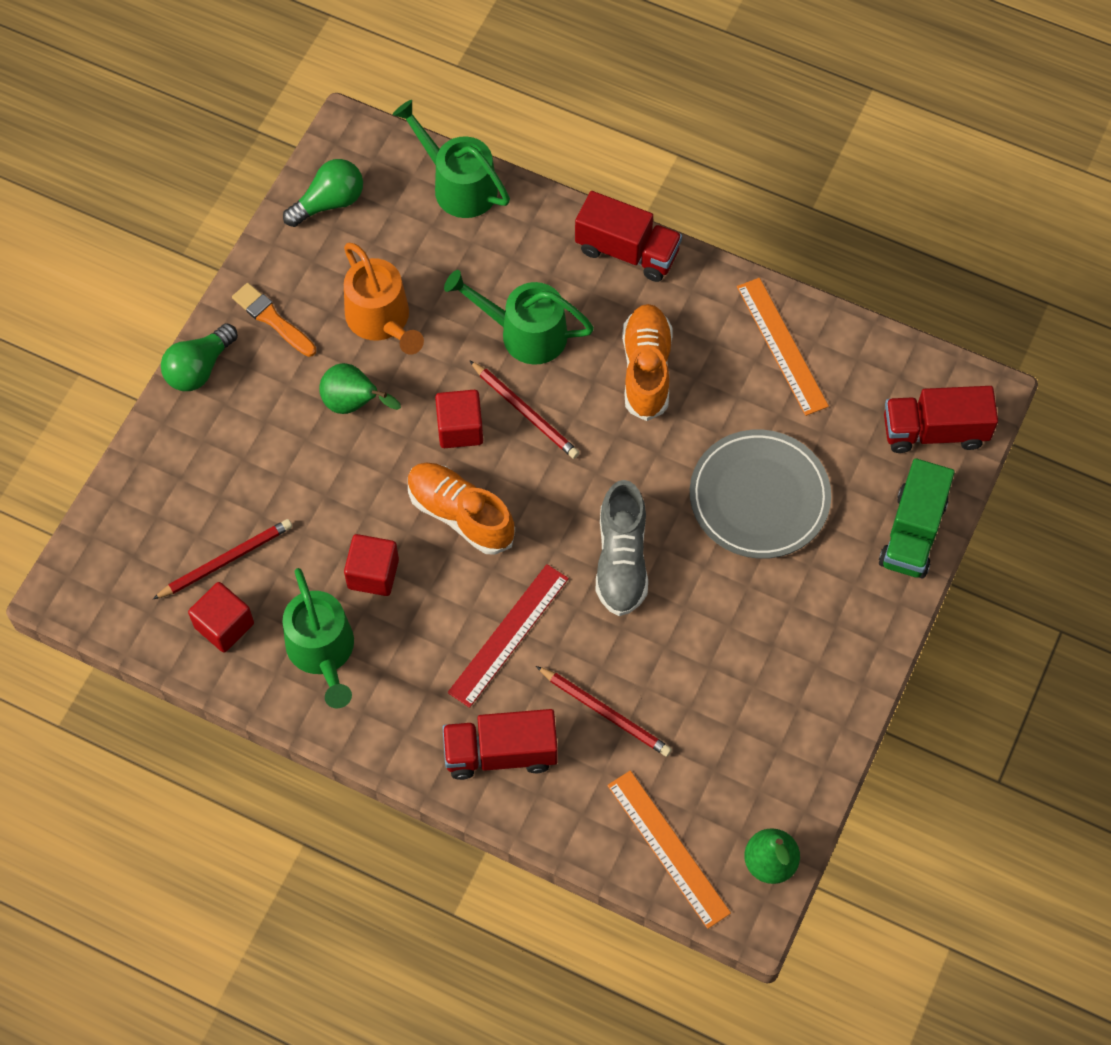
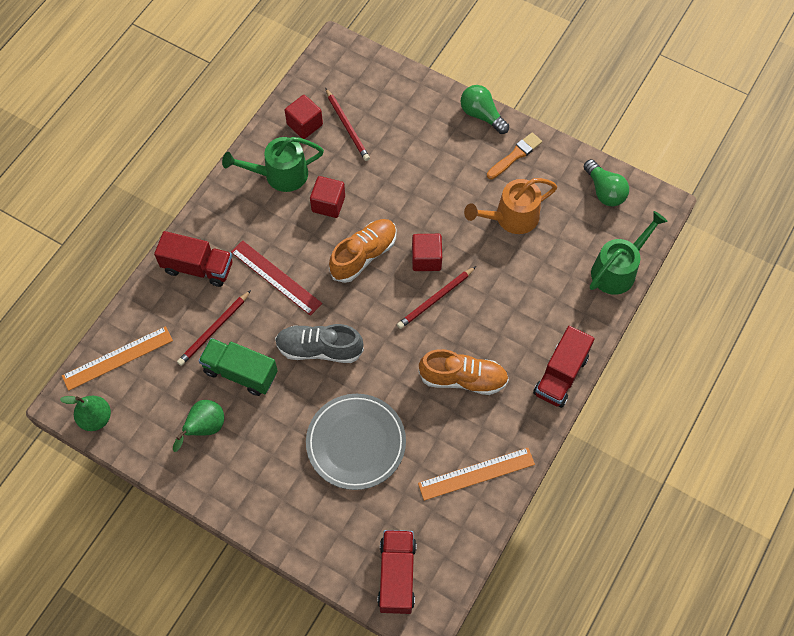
camera: 95 degrees right, 0 degrees up
(353, 404) = (450, 198): green pear -> green pear (205, 428)
(500, 753) = (198, 267): red truck -> red truck turned 105 degrees clockwise
(525, 333) = (496, 303): green watering can -> none
(912, 533) = (316, 546): green truck -> green truck (240, 372)

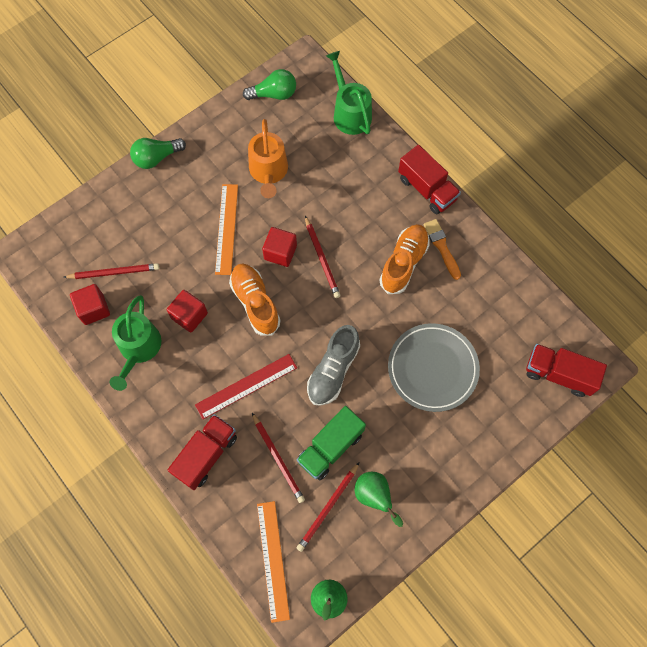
camera: 70 degrees left, 5 degrees up
(180, 390) = (328, 508): none -> red pencil
(476, 474) = (491, 283): orange ruler -> orange ruler (227, 229)
(515, 155) = (209, 147): orange brush -> orange brush (442, 247)

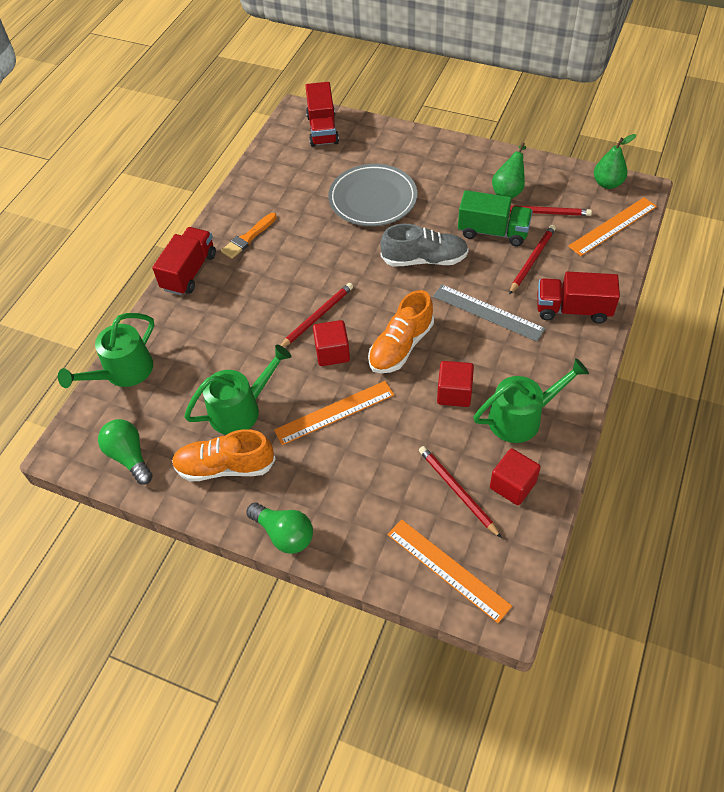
camera: 115 degrees left, 15 degrees down
(68, 236) = (448, 569): none -> orange ruler
(246, 386) = (488, 312): red ruler -> grey ruler
(268, 172) = (240, 409): orange watering can -> green watering can
(404, 263) = (282, 256): orange shoe -> orange shoe (225, 467)

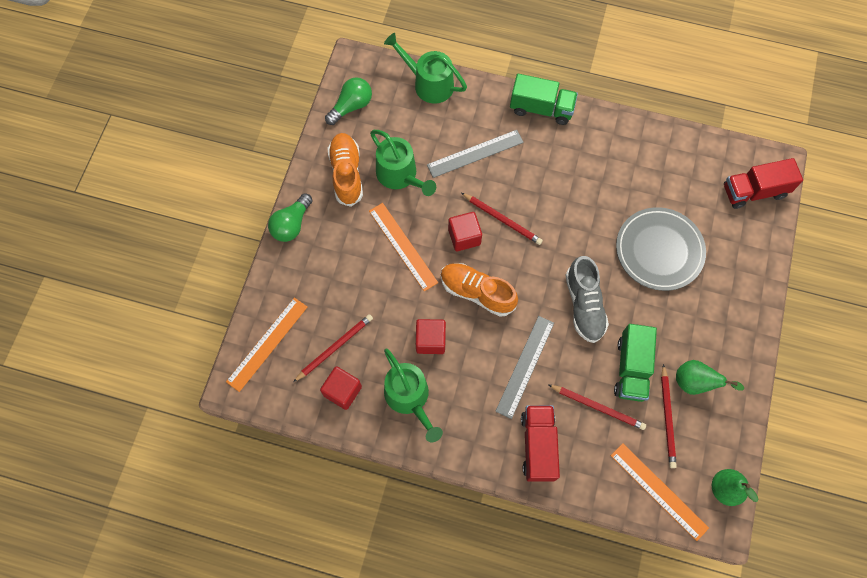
camera: 80 degrees right, 15 degrees up
(189, 272) = (541, 108): red truck -> green truck
(230, 334) = (475, 154): none -> grey ruler
(248, 237) = (589, 148): orange brush -> none

